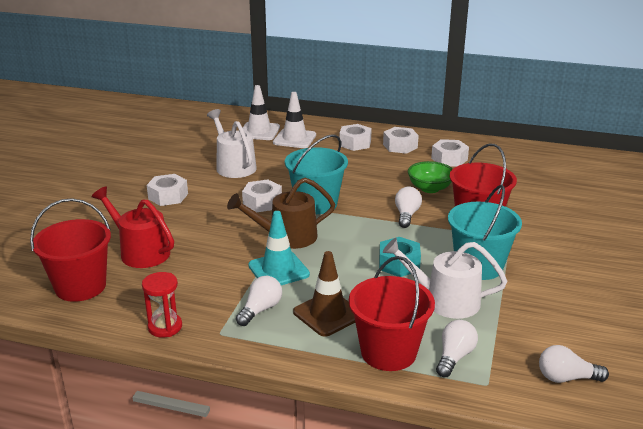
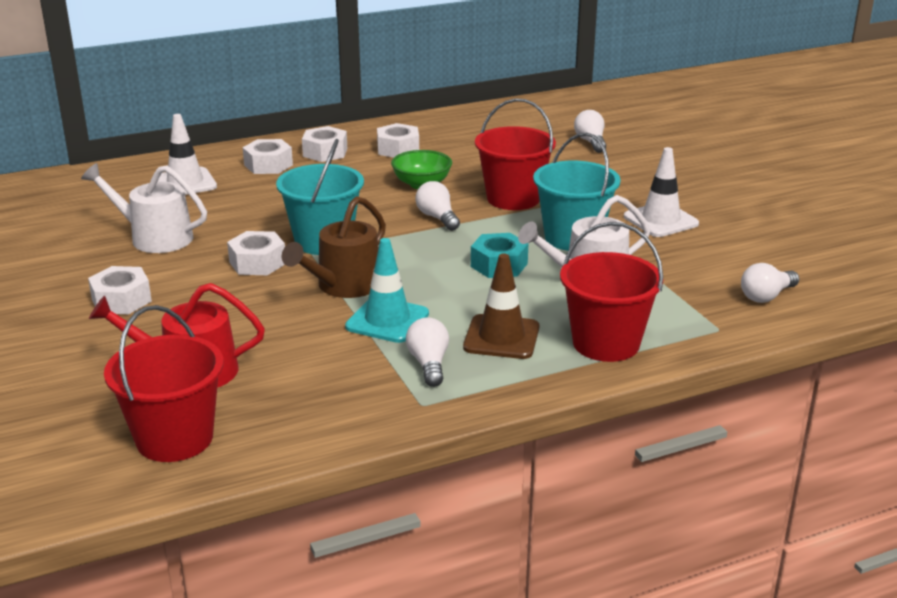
camera: 40 degrees left, 0 degrees up
(165, 327) = (352, 427): red hourglass -> none
(259, 131) = (123, 189): white traffic cone -> white traffic cone (660, 220)
(454, 357) = (664, 321): white light bulb -> white light bulb (591, 142)

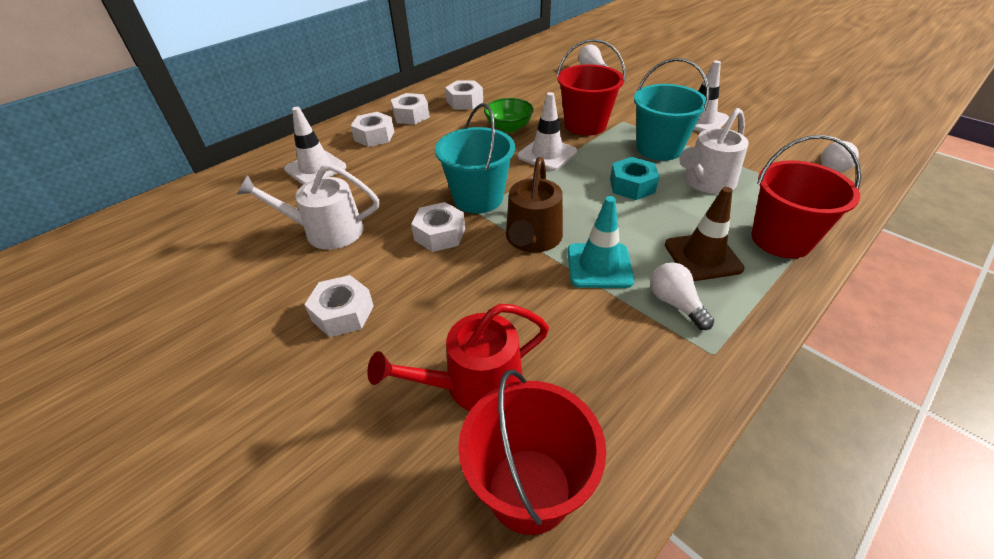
camera: 20 degrees left, 15 degrees up
(437, 218) = (547, 154): white light bulb -> white traffic cone

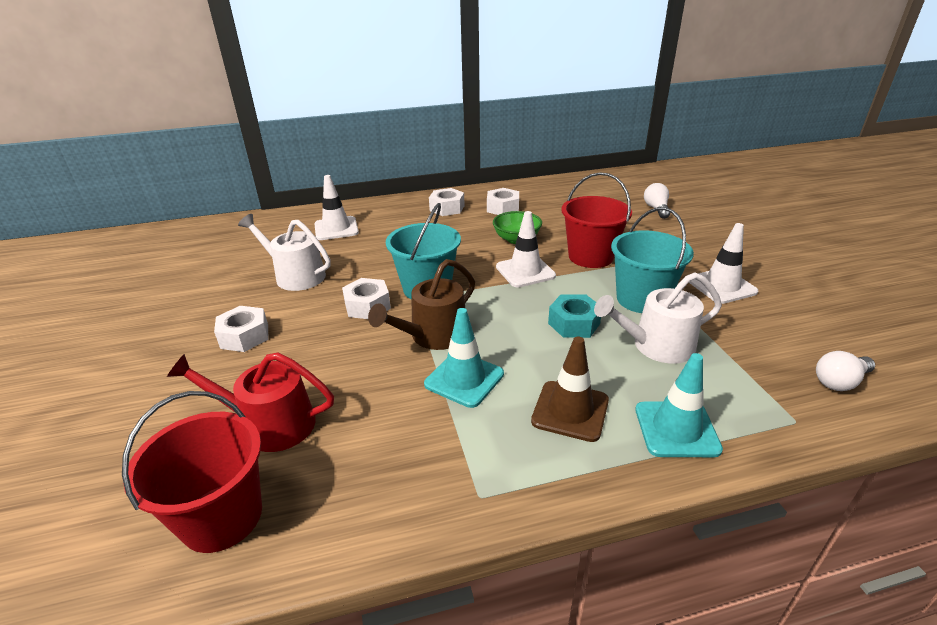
camera: 30 degrees right, 10 degrees down
(374, 136) = (402, 217): white nut -> none
(675, 304) = (495, 439): white light bulb -> none
(781, 239) = (676, 429): red bucket -> turquoise traffic cone

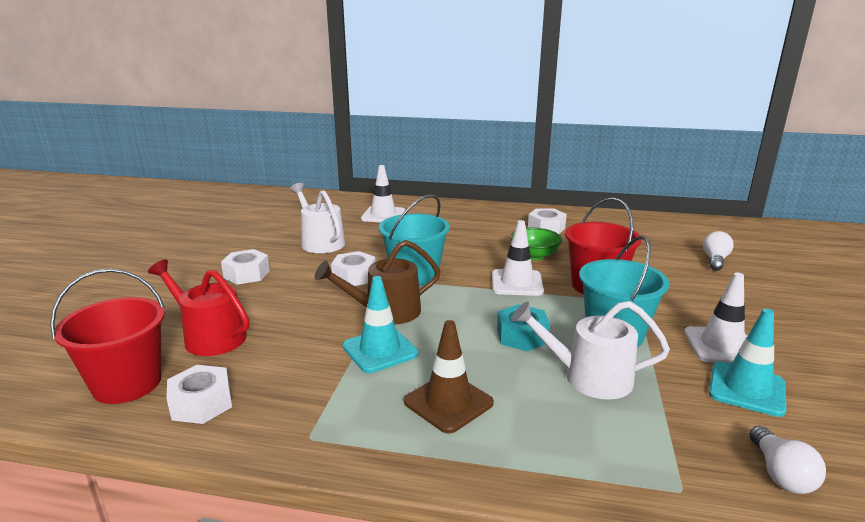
camera: 25 degrees right, 10 degrees down
(447, 208) = (493, 218): white nut -> white nut (201, 403)
(676, 429) = (537, 451): turquoise traffic cone -> turquoise traffic cone (746, 389)
(840, 381) = (780, 474): white light bulb -> white light bulb turned 90 degrees counterclockwise

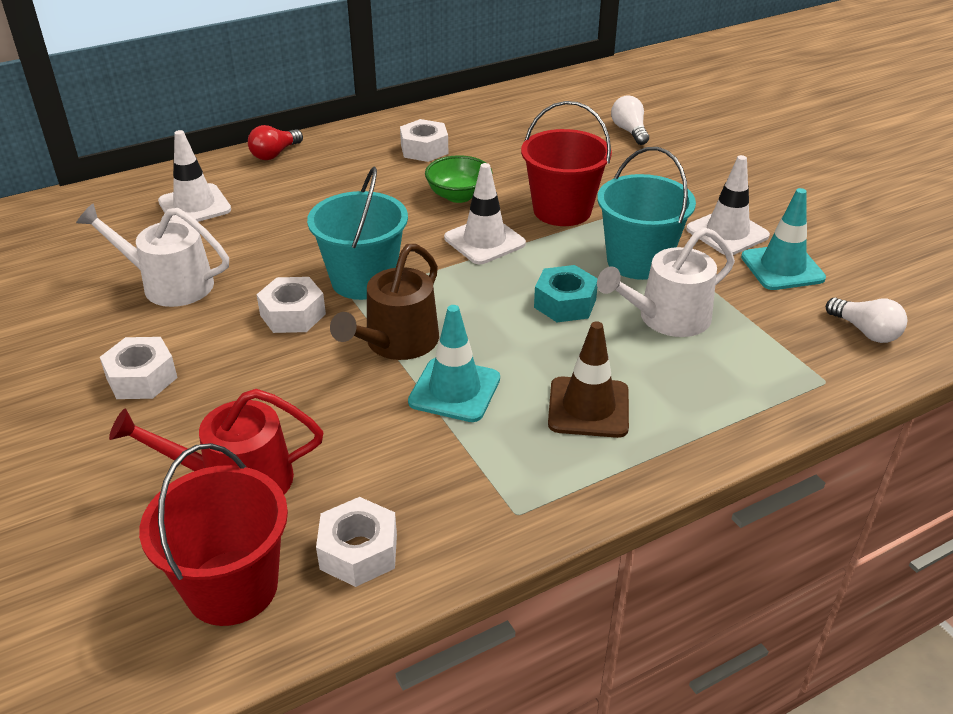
camera: 40 degrees left, 15 degrees up
(456, 206) = (275, 154): none -> red light bulb

